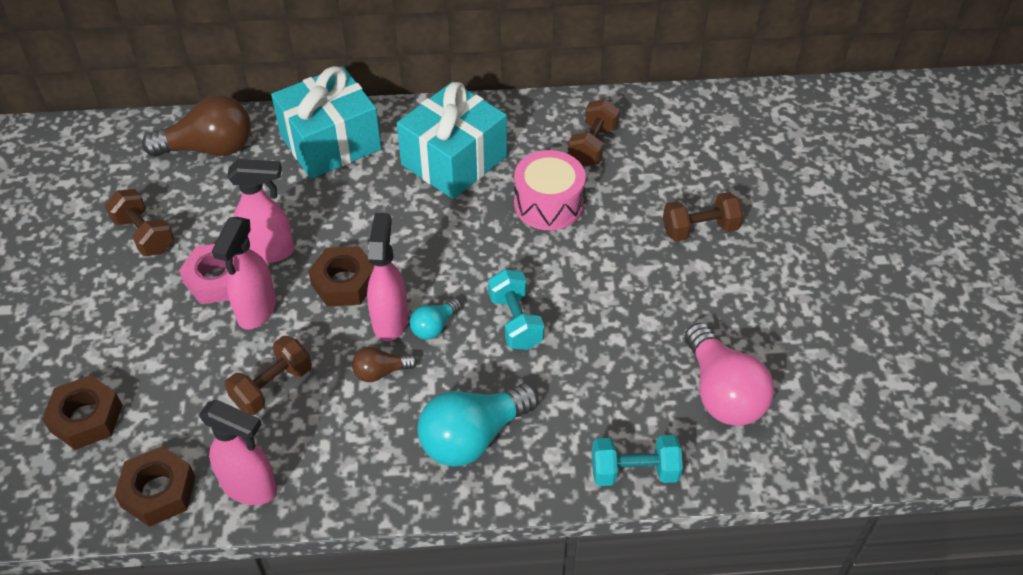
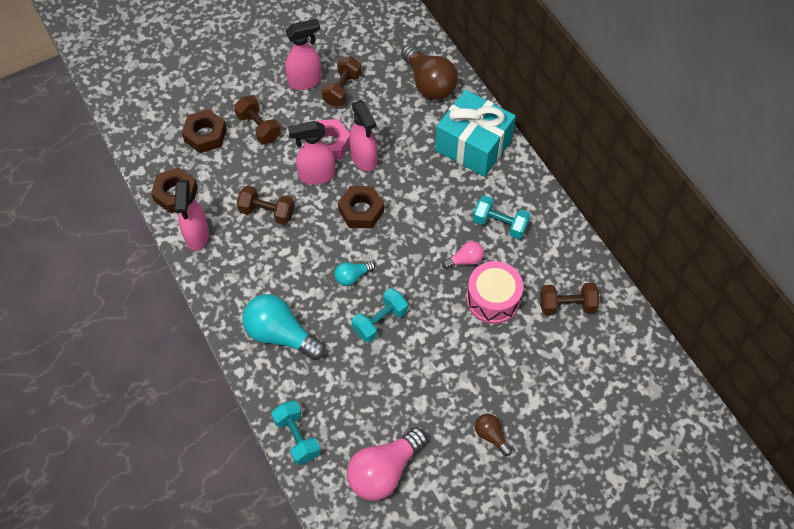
camera: 65 degrees right, 10 degrees up
(381, 372) = (304, 263): brown light bulb -> brown light bulb (491, 436)
(390, 320) = (345, 250): pink spray bottle -> pink spray bottle (305, 81)
(434, 327) = (352, 276): turquoise light bulb -> turquoise light bulb turned 45 degrees counterclockwise
(454, 160) = (500, 224): turquoise gift -> turquoise dumbbell
(481, 209) = (465, 260): none -> pink light bulb
(700, 229) = (524, 407): brown dumbbell -> brown dumbbell (259, 127)

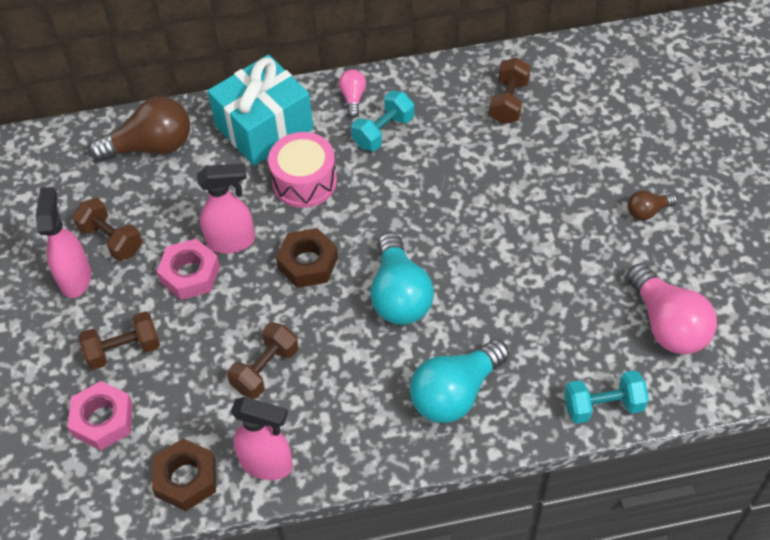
camera: 70 degrees left, 5 degrees down
(205, 135) = (103, 420): brown nut -> pink nut
(316, 176) = (233, 300): pink spray bottle -> none
(352, 276) = (399, 295): turquoise light bulb -> turquoise light bulb, size x1.99
(380, 321) = (471, 281): turquoise dumbbell -> none
(465, 260) = (418, 176): pink light bulb -> pink light bulb (353, 98)
(493, 299) = (479, 164): pink drum -> pink drum (304, 181)

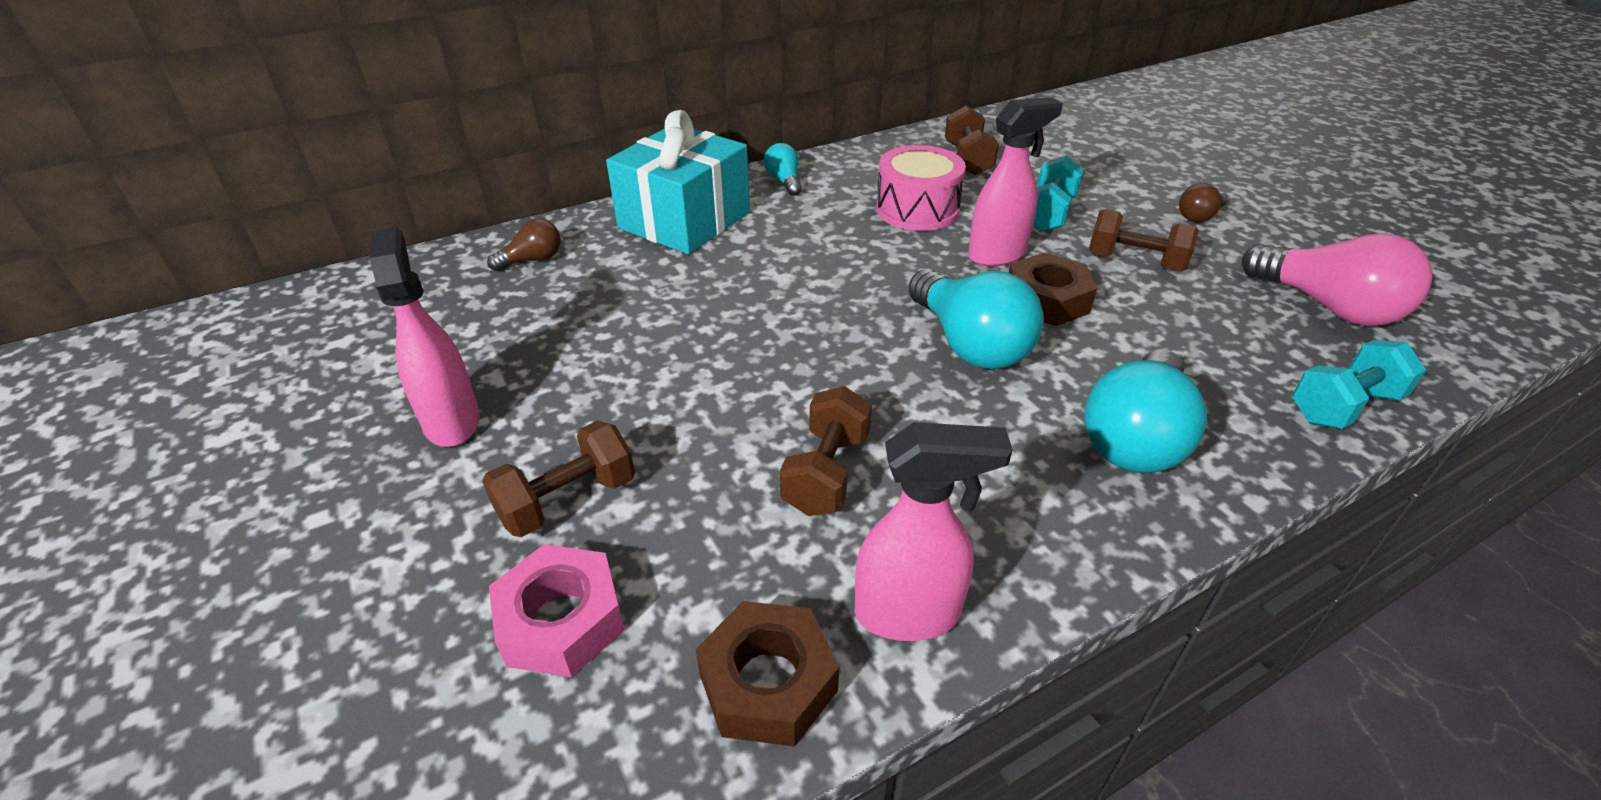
camera: 20 degrees left, 15 degrees down
(111, 239) = (501, 364): brown dumbbell -> brown dumbbell (1134, 262)
(151, 146) = (532, 260): brown light bulb -> brown light bulb, size x0.50
(190, 274) = (645, 380): pink nut -> none
(232, 241) = (694, 333): pink spray bottle -> pink spray bottle (997, 255)
(304, 181) = (765, 258): pink drum -> pink drum (917, 210)
(308, 263) = (818, 335): brown nut -> brown nut (1046, 300)
(353, 98) = (784, 181): pink light bulb -> turquoise light bulb
(383, 132) = (839, 202): turquoise dumbbell -> turquoise dumbbell (1048, 214)

